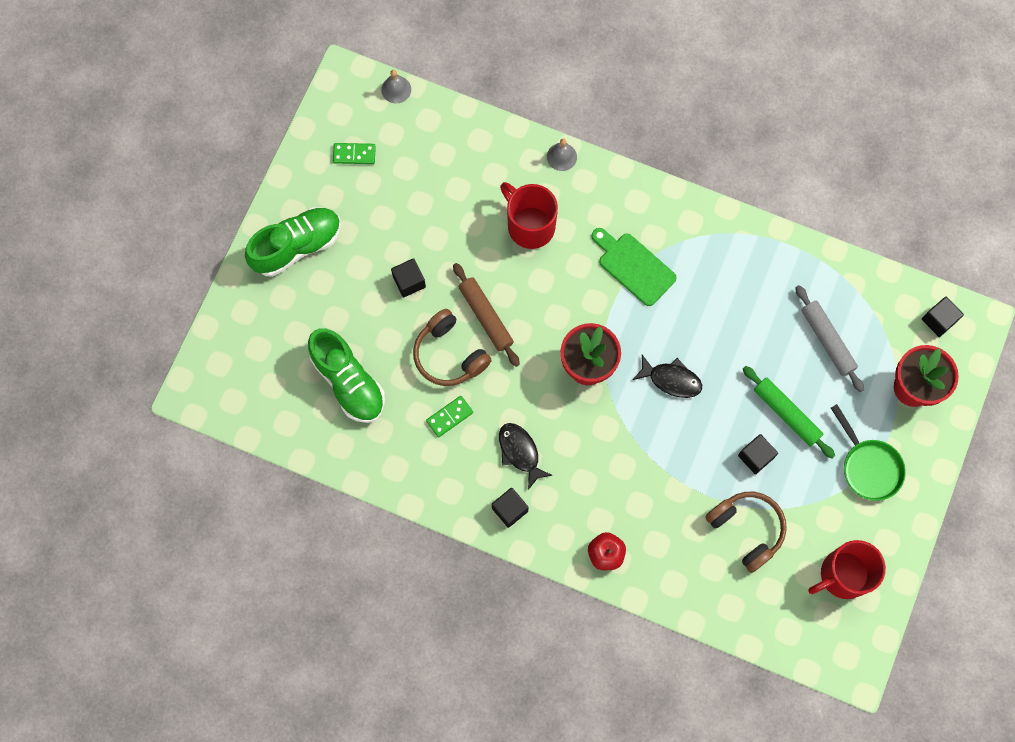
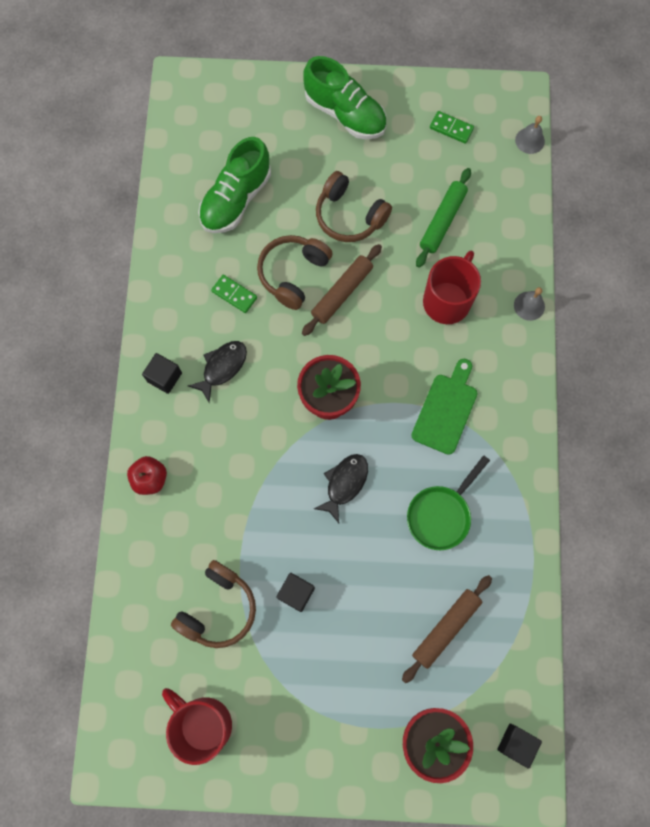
camera: 70 degrees right, 0 degrees up
(354, 154) = (451, 128): green domino -> green domino turned 45 degrees counterclockwise
(409, 282) = (349, 216): black cube -> brown headphones
(671, 380) = (344, 484): black fish -> black fish turned 150 degrees counterclockwise
(786, 413) = (352, 610): green rolling pin -> green rolling pin (442, 221)
(827, 340) = (446, 628): grey rolling pin -> brown rolling pin
(868, 466) = (327, 715): green pan -> green pan (441, 514)

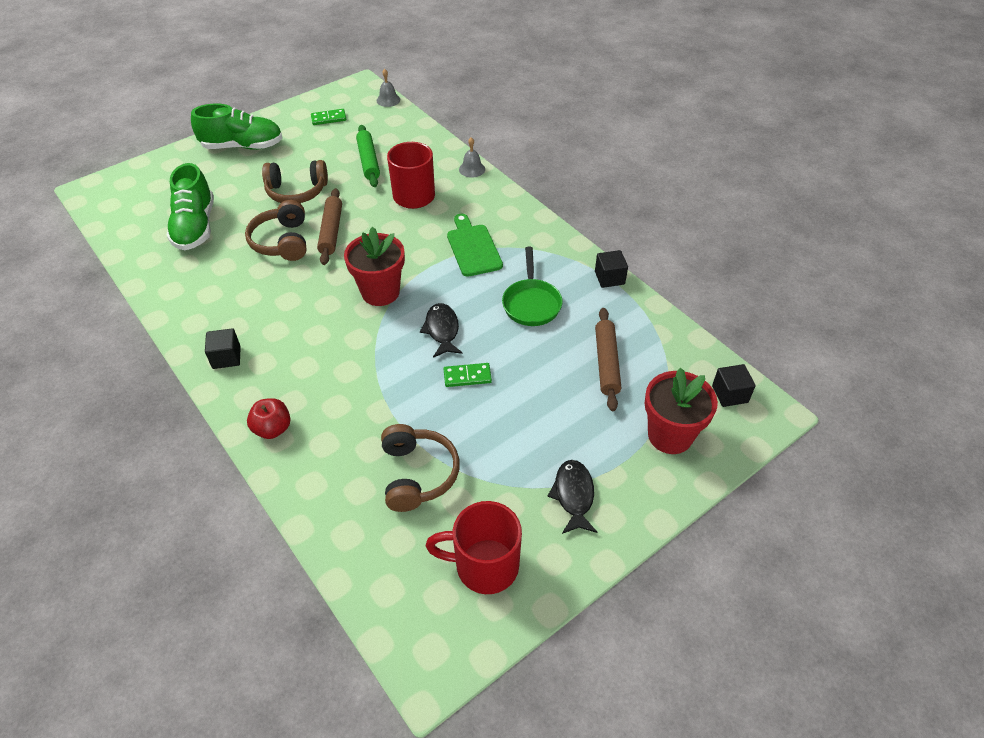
camera: 40 degrees left, 25 degrees down
(222, 368) = (273, 323): black fish -> black fish (573, 495)
(234, 294) = (244, 277): green domino -> green domino (467, 376)
(296, 593) = (472, 419): black cube -> black cube (609, 278)

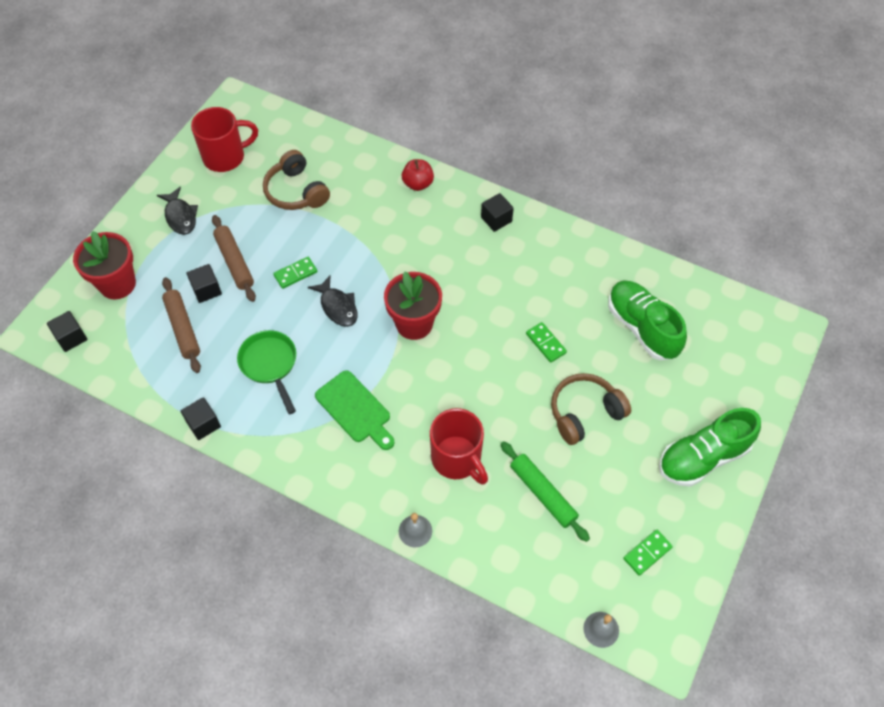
camera: 155 degrees right, 10 degrees up
(282, 241) = (545, 343): brown headphones -> green domino
(331, 231) = (508, 374): brown rolling pin -> brown rolling pin (235, 262)
(569, 393) = (206, 290): none -> black cube

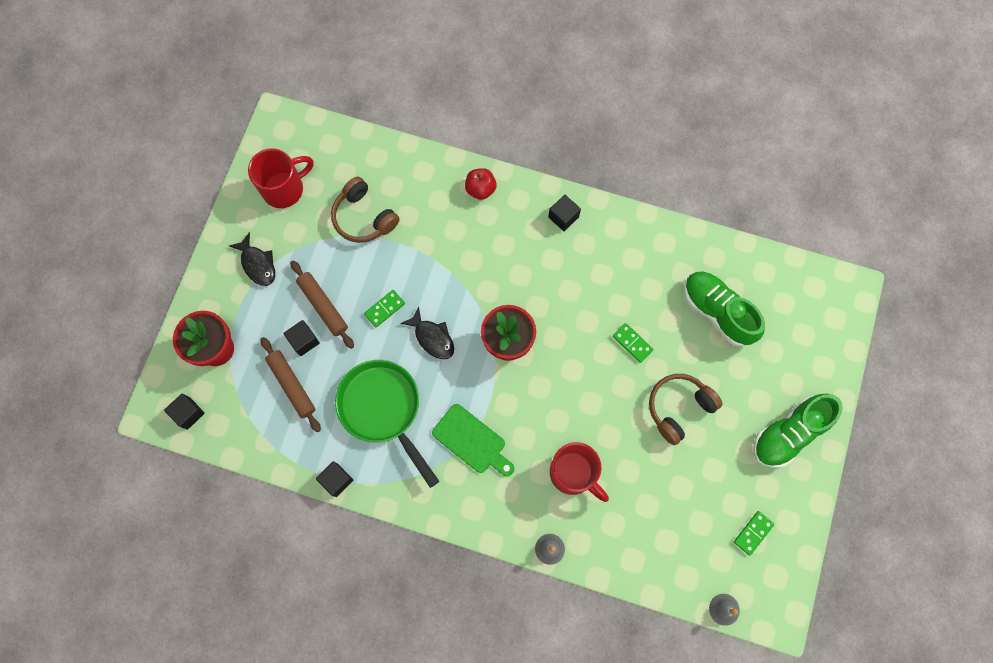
camera: 10 degrees left, 15 degrees up
(270, 365) = (383, 409): green pan -> green pan, size x1.50
(542, 494) = (654, 493): green rolling pin -> none

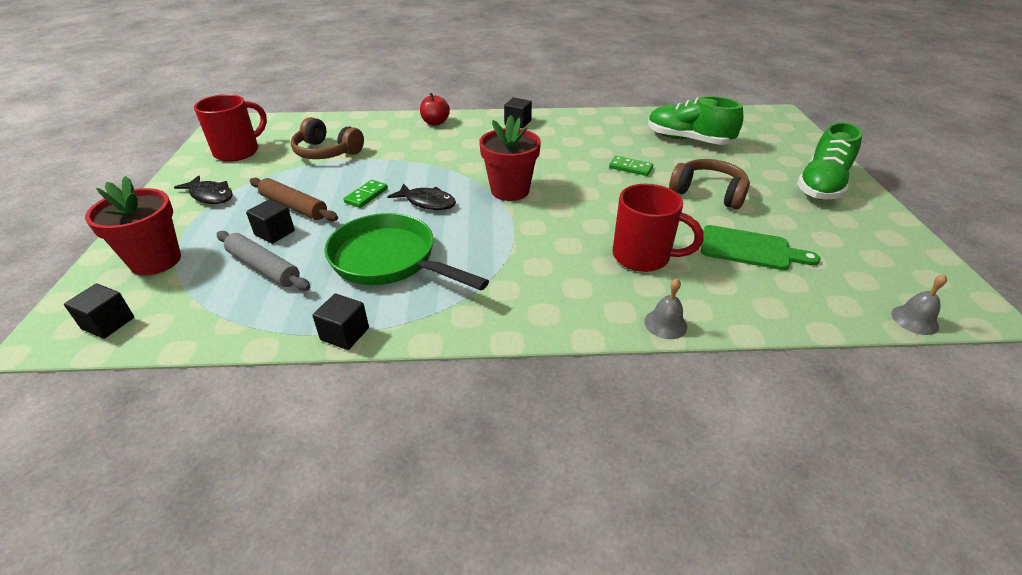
camera: 20 degrees left, 35 degrees down
(292, 385) = (263, 268): brown rolling pin -> grey rolling pin
(472, 441) = (510, 260): green cutting board -> green cutting board (750, 249)
(679, 408) = (708, 193): brown headphones -> brown headphones turned 90 degrees clockwise
(753, 533) = (869, 253): green domino -> none

